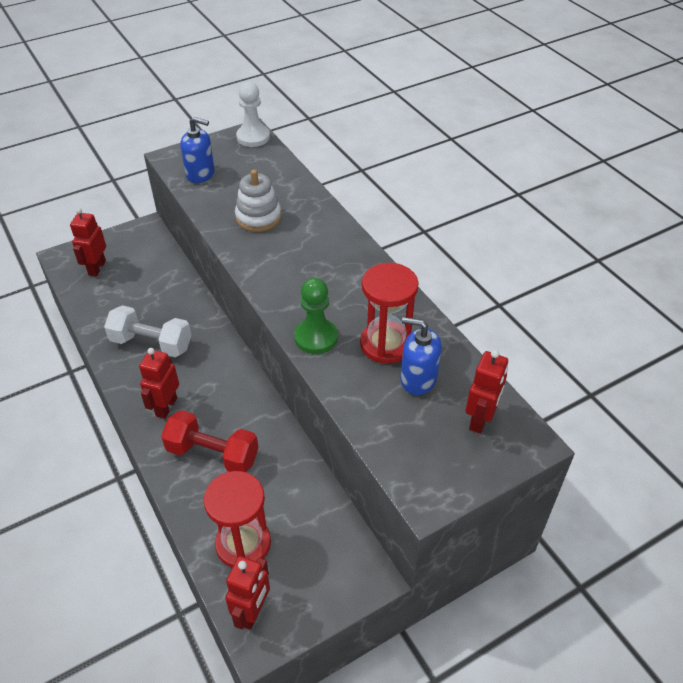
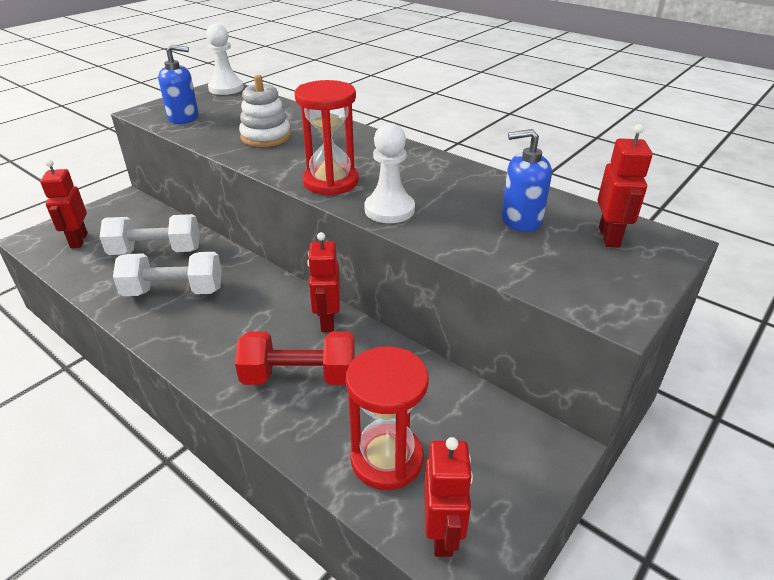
camera: 20 degrees left, 10 degrees down
(151, 296) = (156, 251): none -> white dumbbell
(166, 407) = (219, 345): red robot -> red robot (327, 321)
(316, 337) = (389, 210): green pawn -> white pawn
(386, 344) = (466, 201): red hourglass -> red hourglass (331, 182)

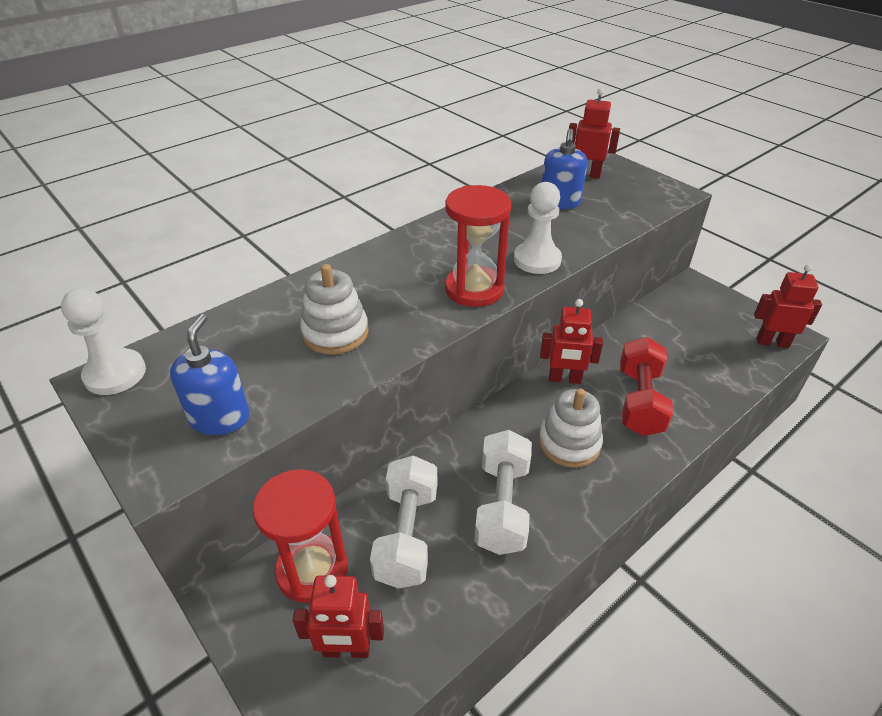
camera: 80 degrees left, 5 degrees up
(239, 326) = (569, 443): none -> white stacking toy
(387, 459) = (719, 359): red hourglass -> red hourglass (312, 569)

